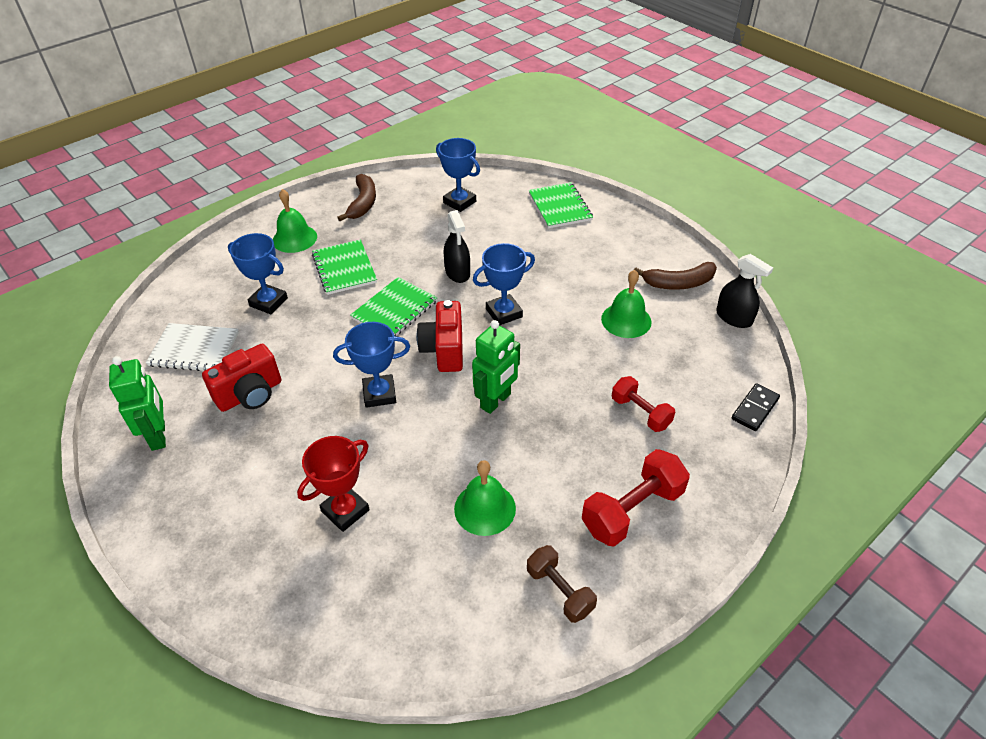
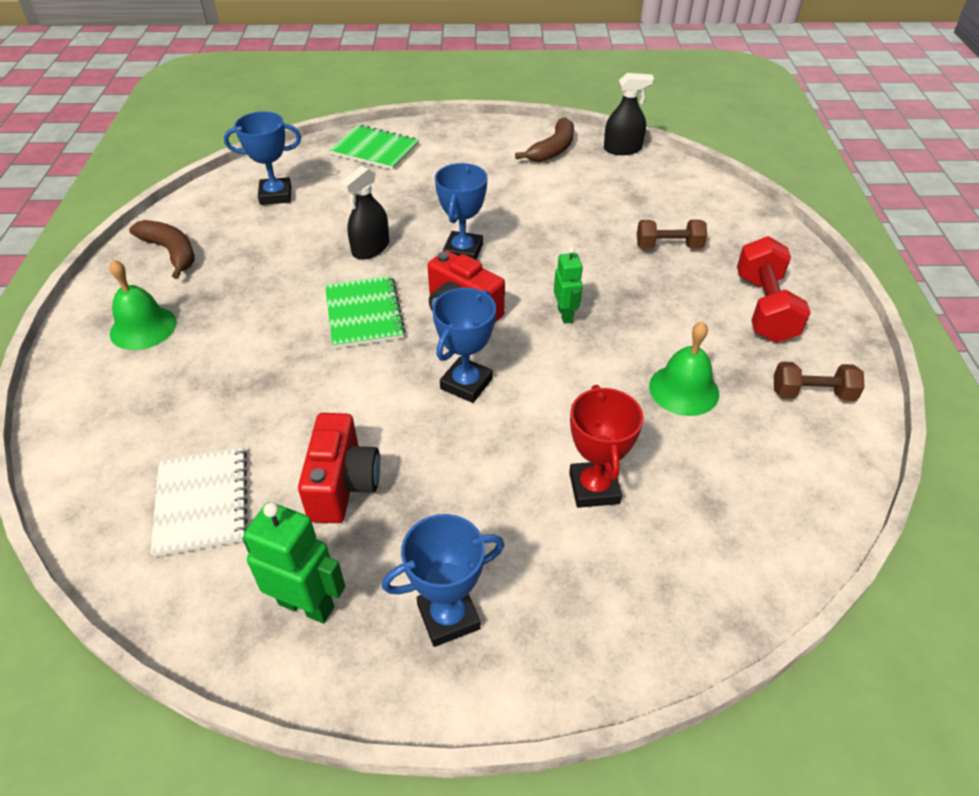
camera: 50 degrees left, 0 degrees up
(194, 349) = (202, 502): white notebook -> white notebook turned 60 degrees counterclockwise
(268, 302) = (216, 399): blue trophy -> blue trophy (448, 616)
(344, 268) = (251, 316): green notebook -> none
(457, 272) = (370, 248): black spray bottle -> black spray bottle turned 105 degrees clockwise
(496, 401) = (565, 315): green robot -> green robot, size x0.65
(626, 320) = (559, 196): green bell -> none
(640, 412) = (668, 246): red dumbbell -> brown dumbbell
(755, 409) = (724, 194): black domino -> none

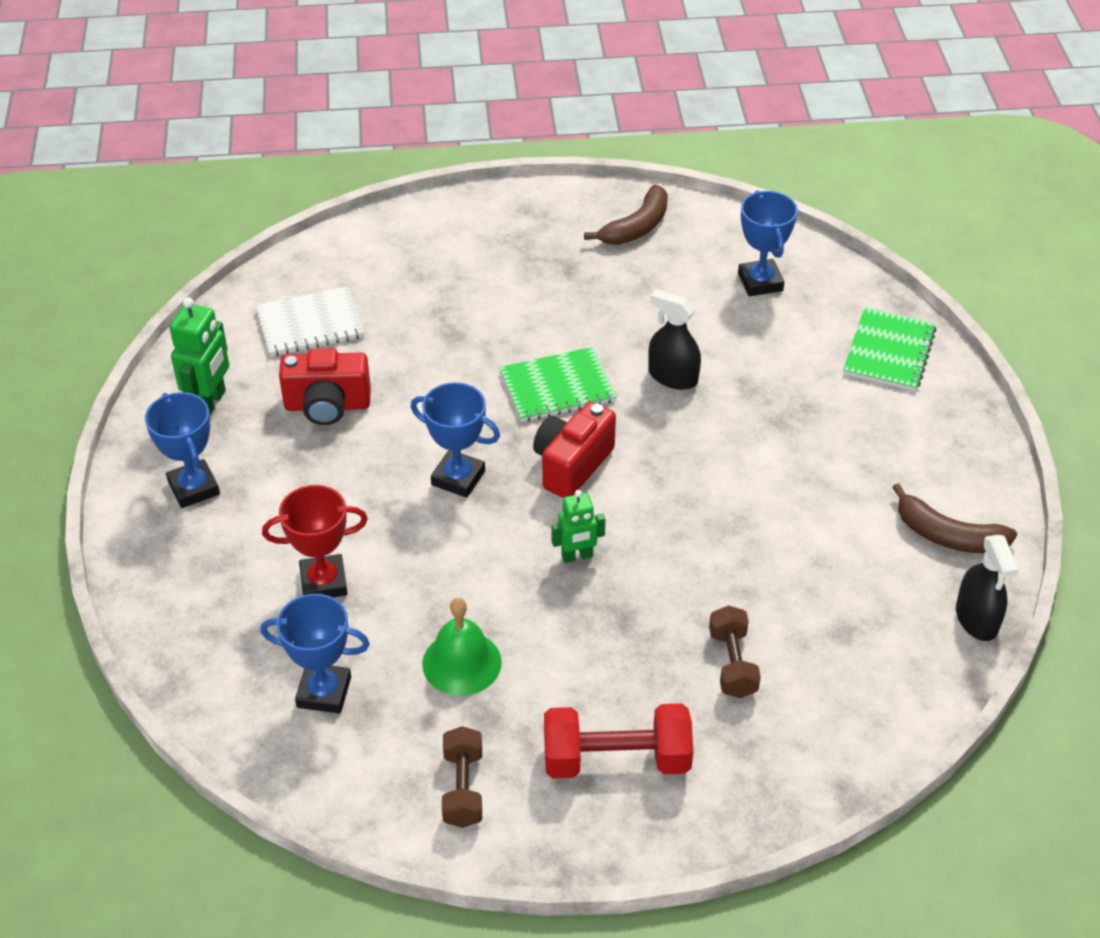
camera: 85 degrees right, 0 degrees up
(143, 327) = (518, 238): green bell -> none
(463, 251) = (682, 457): blue trophy -> blue trophy (324, 692)

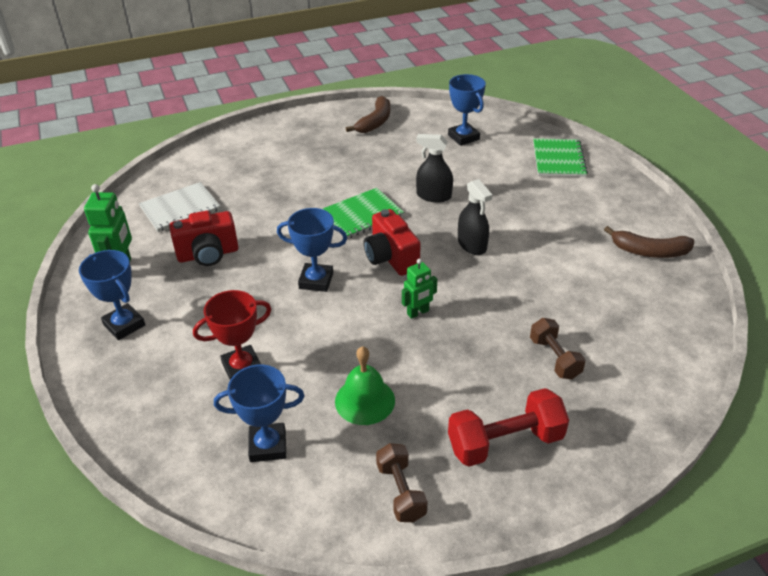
camera: 15 degrees left, 5 degrees down
(572, 465) = (390, 258): red camera -> red camera turned 45 degrees counterclockwise
(976, 619) = (694, 296): black spray bottle -> black spray bottle (472, 245)

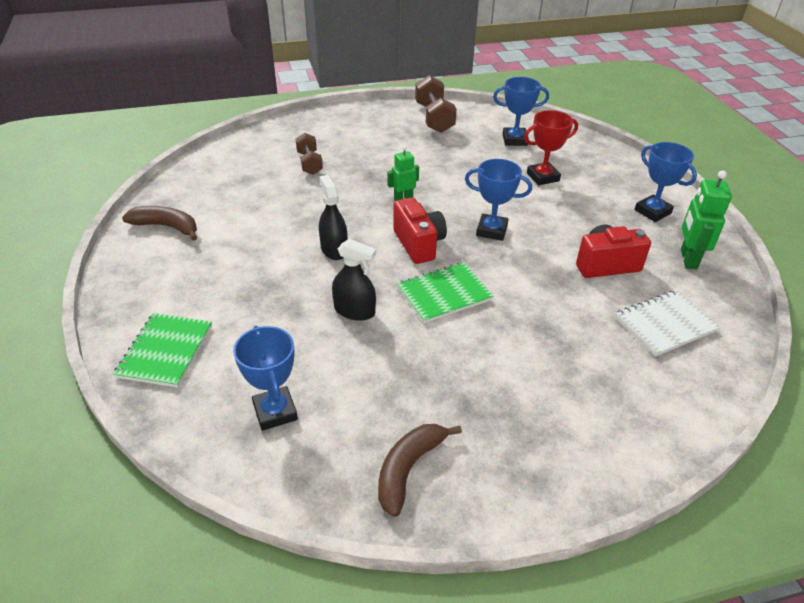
camera: 175 degrees left, 0 degrees up
(365, 400) = (452, 154): green bell -> none
(401, 491) = (434, 118): brown dumbbell -> brown dumbbell, size x1.56
(505, 442) = (366, 130): red dumbbell -> none

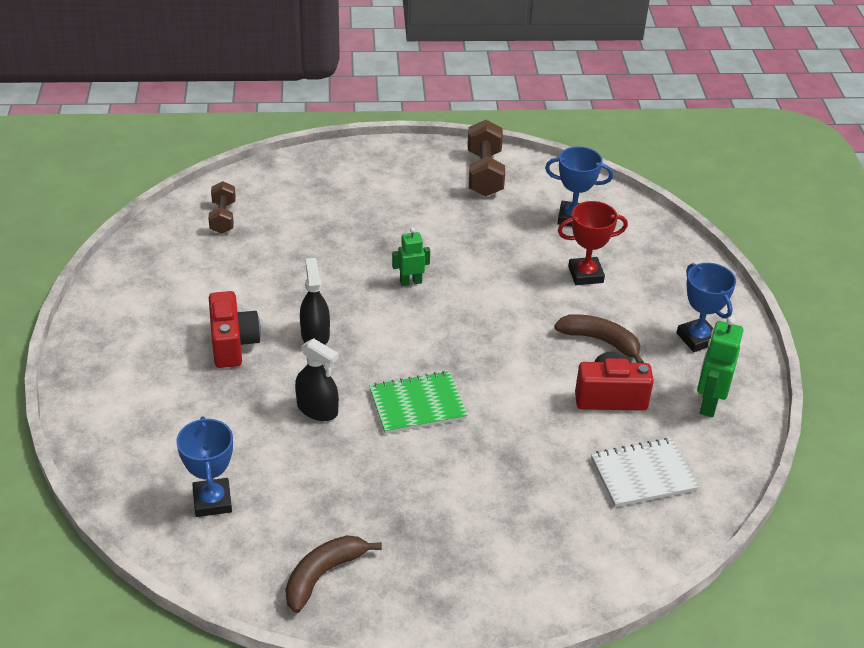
camera: 10 degrees right, 0 degrees up
(165, 351) = (119, 424): green notebook -> none
(166, 227) = (143, 282): brown banana -> brown banana (601, 341)
(309, 163) = (316, 220): brown dumbbell -> brown dumbbell (223, 217)
(419, 244) = (410, 342): red camera -> red camera (233, 344)
(491, 230) = (497, 336): blue trophy -> none

